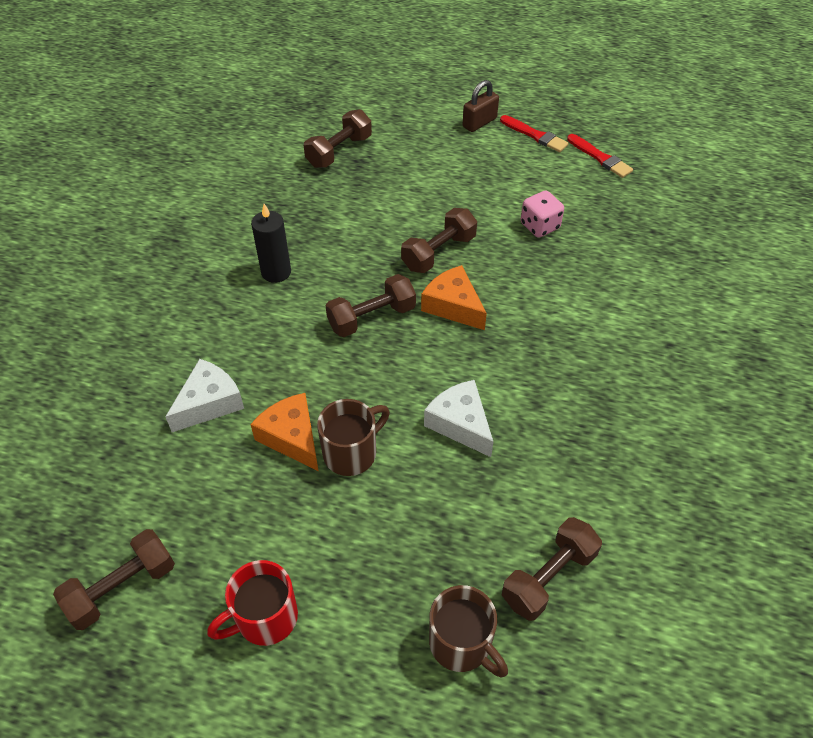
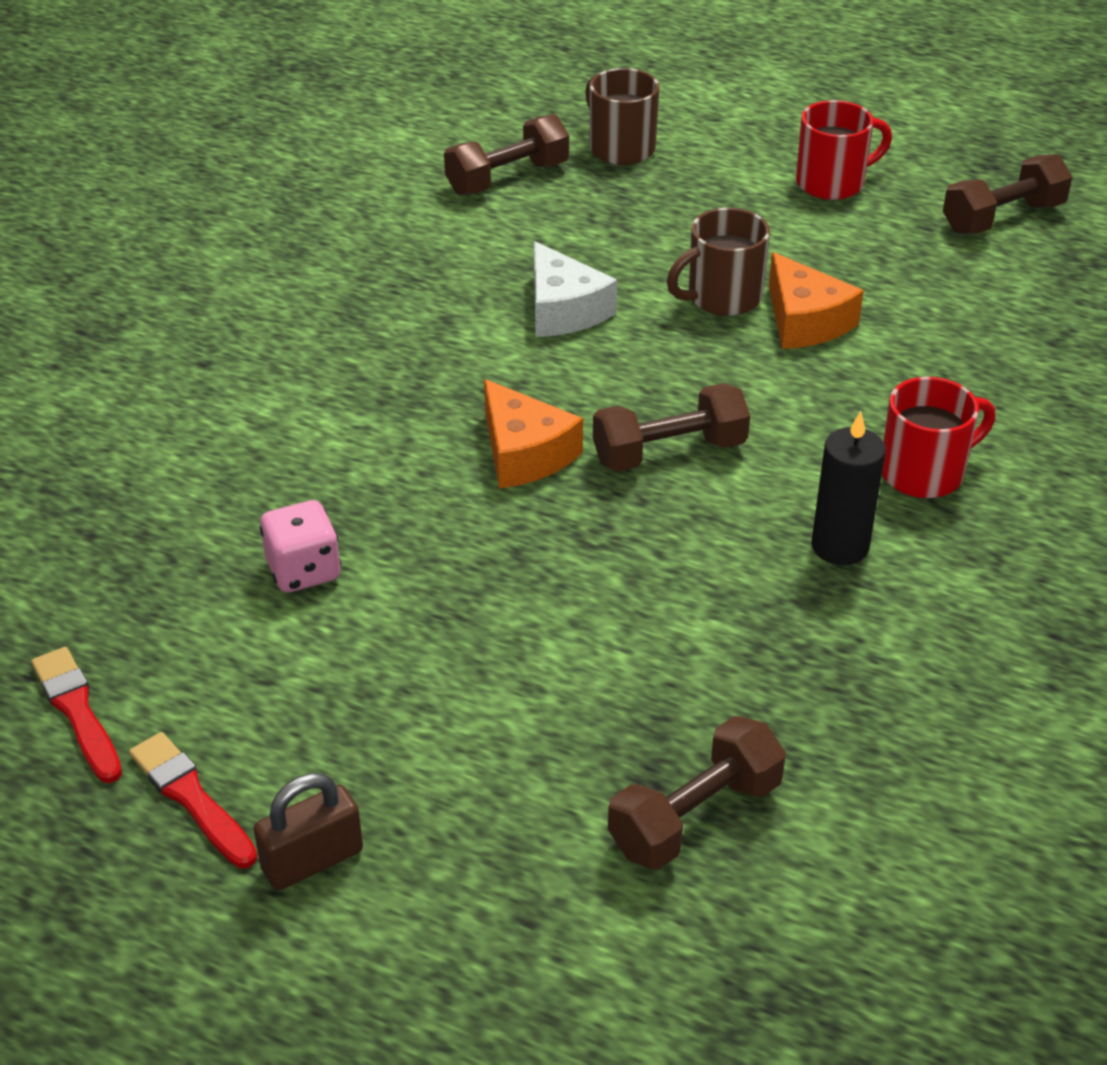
camera: 170 degrees left, 10 degrees down
(209, 403) = (932, 370): white cheese -> none
(225, 323) = (924, 473): none -> red mug
(439, 252) = (522, 544): brown dumbbell -> none

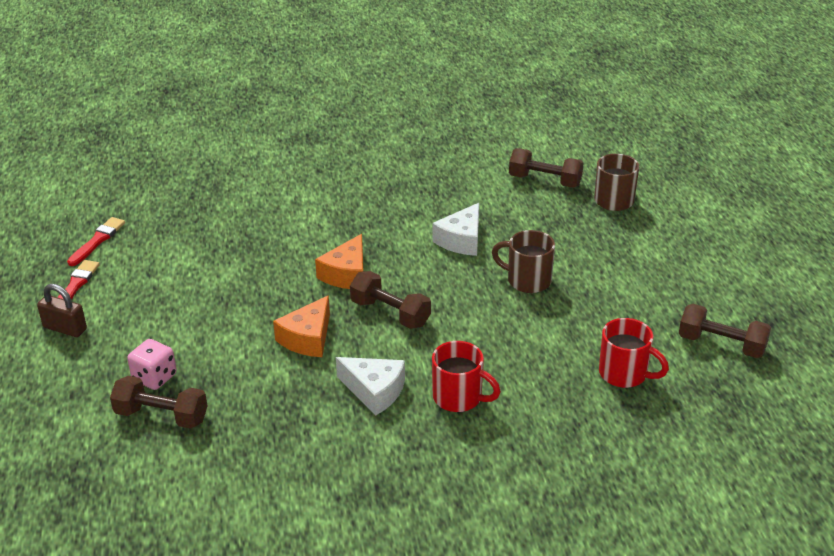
camera: 55 degrees right, 5 degrees down
(303, 570) = (217, 253): pink dice -> pink dice (154, 378)
(805, 321) = (539, 313): orange cheese -> orange cheese (307, 338)
(832, 183) = (675, 275): red mug -> red mug (624, 374)
(840, 546) = (374, 391): black candle -> white cheese

